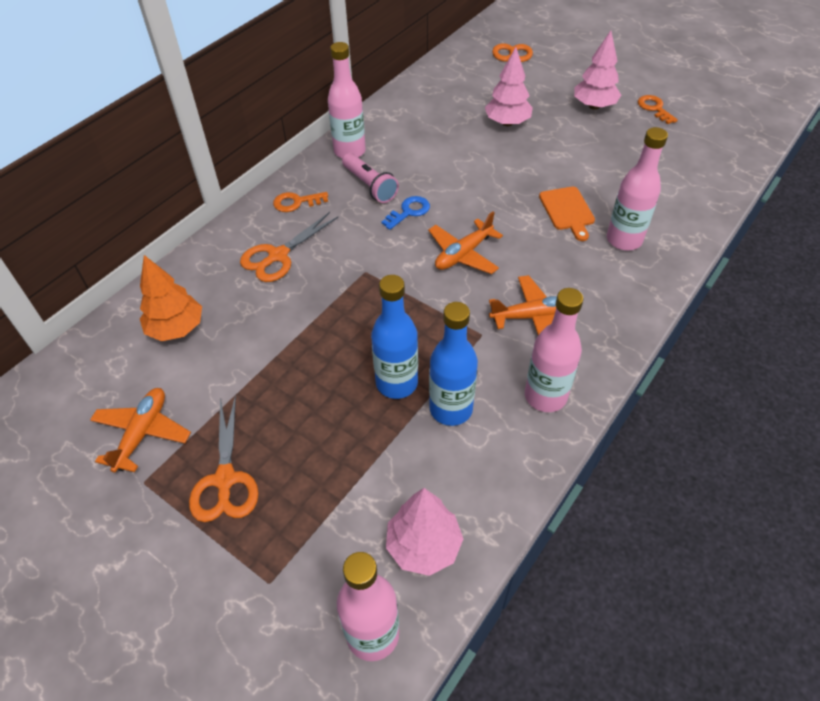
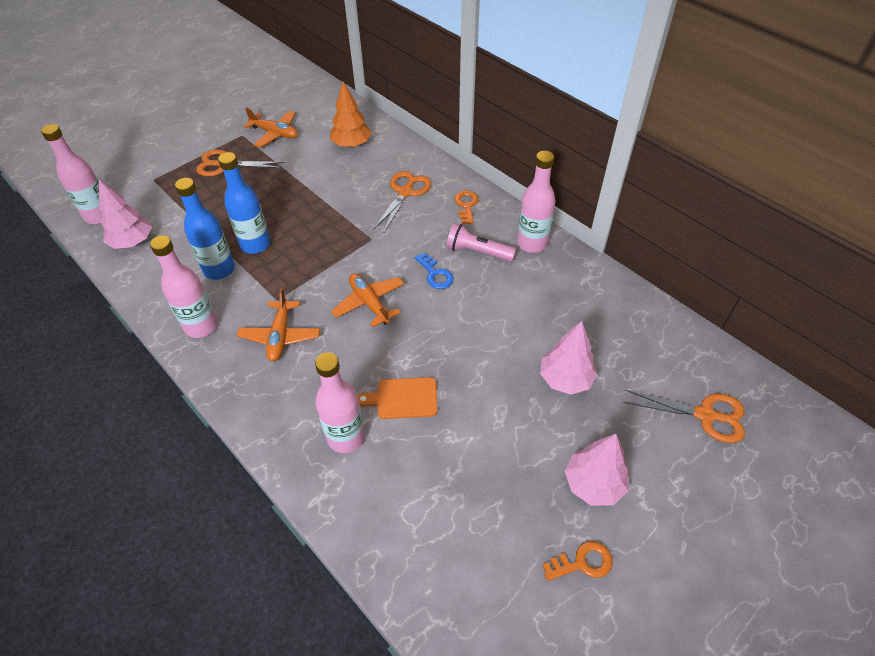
camera: 100 degrees right, 0 degrees up
(278, 256) = (405, 192): orange scissors -> orange scissors turned 60 degrees clockwise
(369, 186) = (478, 252): pink flashlight -> pink flashlight turned 45 degrees clockwise

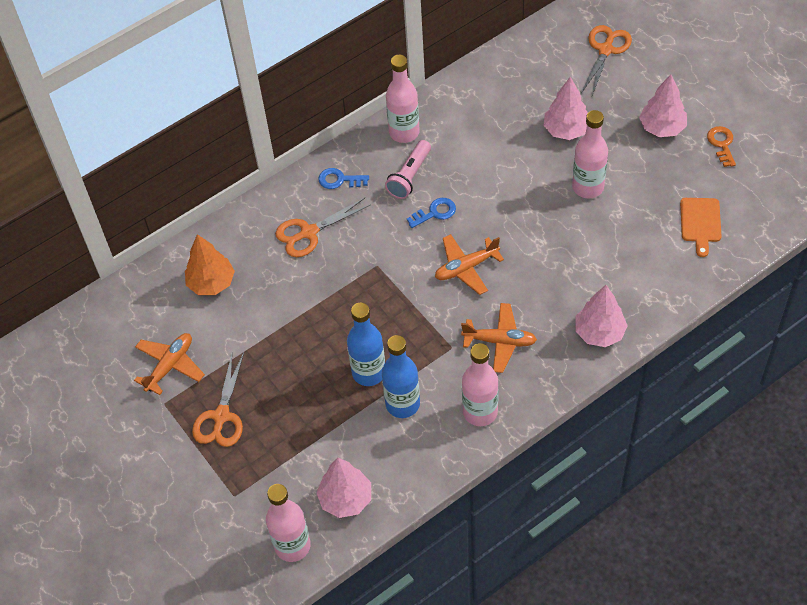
camera: 80 degrees left, 5 degrees up
(284, 424) = (599, 332): none -> pink tree
(346, 437) = (614, 286): pink bottle -> pink bottle (588, 187)
(403, 398) = (578, 244): orange cutting board -> orange cutting board (700, 223)
(405, 192) = (309, 232): orange scissors -> orange scissors turned 60 degrees counterclockwise
(466, 205) = (339, 180): orange key -> blue key

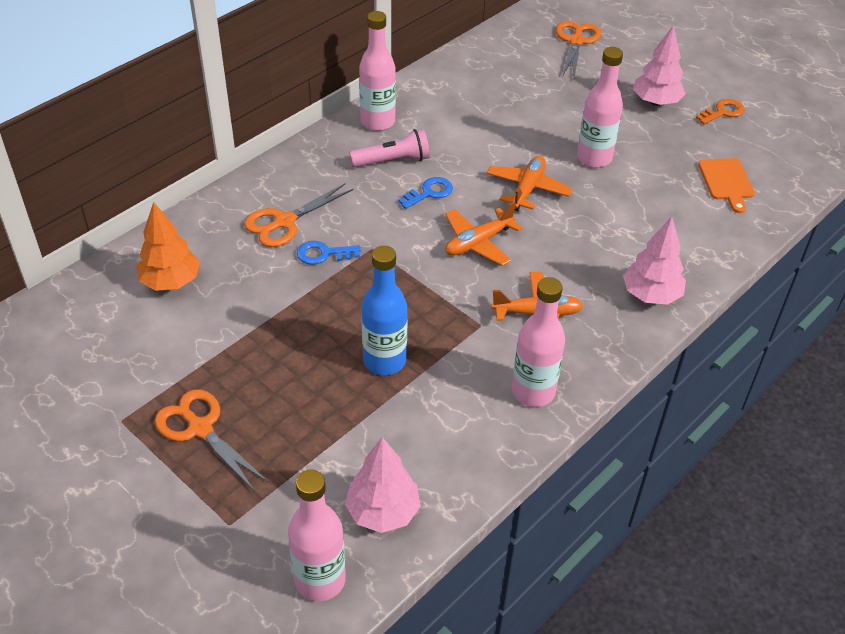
camera: 15 degrees left, 10 degrees down
(170, 366) = (125, 376): orange plane -> orange plane (527, 189)
(221, 416) = (200, 428): orange scissors -> orange scissors turned 135 degrees clockwise
(339, 180) = (312, 169): blue key -> blue key (323, 254)
(402, 404) = (434, 392): blue bottle -> none
(410, 176) = (392, 161): pink flashlight -> pink flashlight turned 120 degrees counterclockwise
(566, 130) = (555, 110): pink tree -> none
(721, 144) = (723, 112): orange key -> orange key turned 75 degrees clockwise

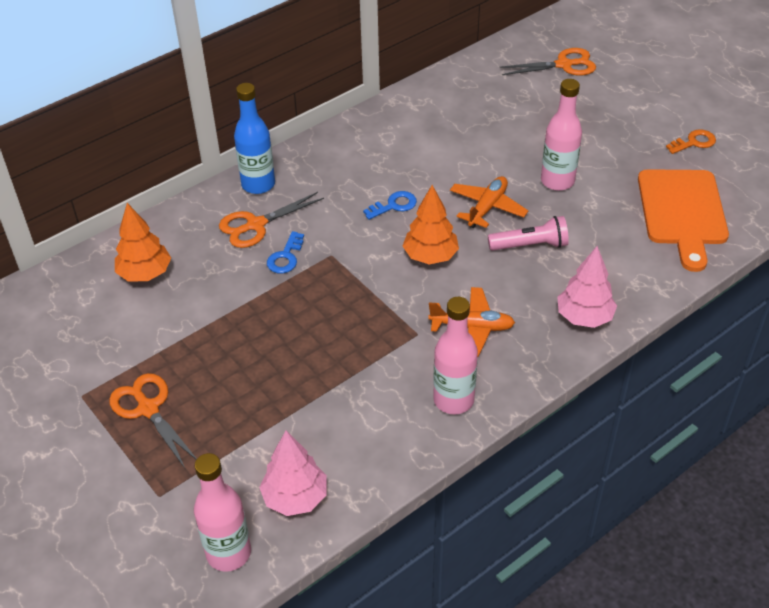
camera: 10 degrees right, 0 degrees up
(323, 254) = (285, 257): blue key -> blue key turned 75 degrees counterclockwise
(378, 122) = (359, 135): pink bottle -> none
(384, 361) = (322, 360): blue bottle -> blue bottle (258, 184)
(392, 161) = (365, 173): pink flashlight -> pink flashlight (530, 245)
(478, 243) = (430, 256): orange plane -> orange tree
(576, 41) = (564, 65): orange scissors -> orange scissors turned 60 degrees clockwise
(656, 102) = (629, 129): pink tree -> none
(726, 182) = (682, 212): orange cutting board -> orange cutting board, size x1.85

